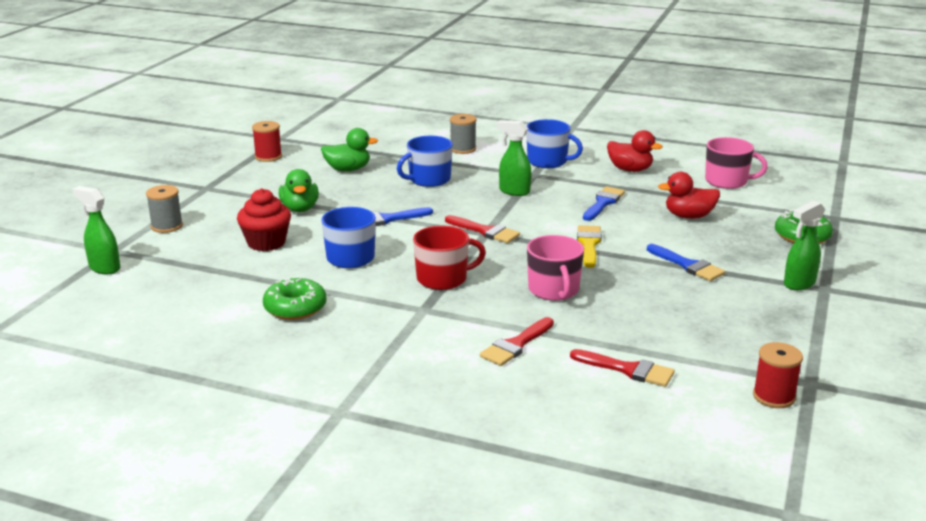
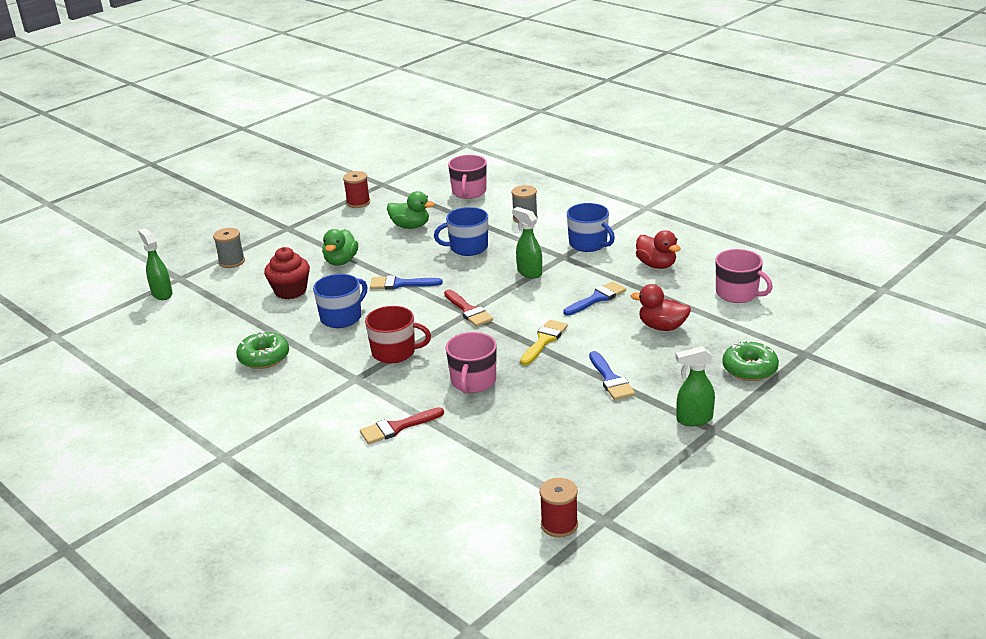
camera: 25 degrees right, 5 degrees up
(382, 135) = (469, 192): none -> pink mug
(628, 370) = (464, 471): red brush -> none

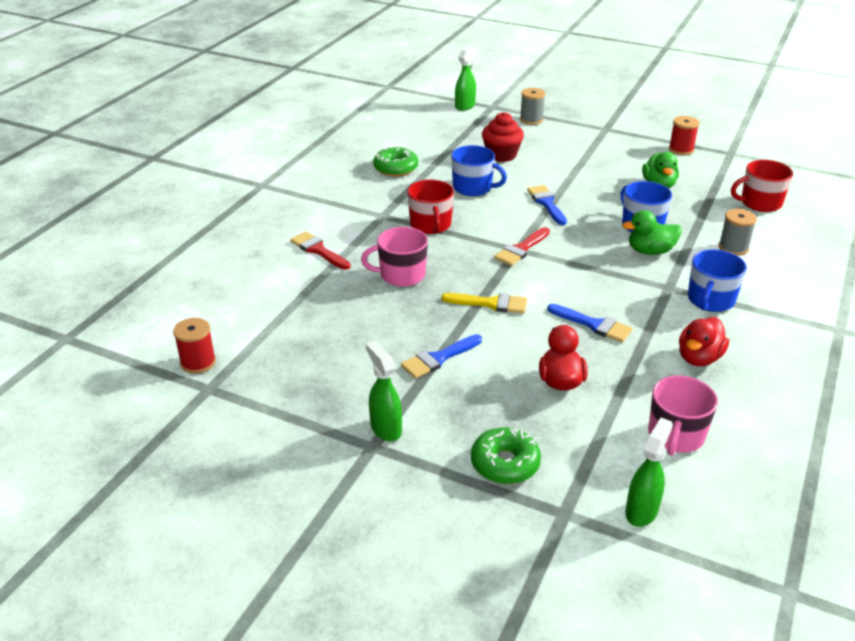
camera: 70 degrees right, 5 degrees up
(341, 261) = (566, 166): green duck -> green duck (650, 251)
(469, 192) = (759, 203): pink mug -> red mug
(529, 272) = (618, 271): green spray bottle -> green spray bottle (641, 511)

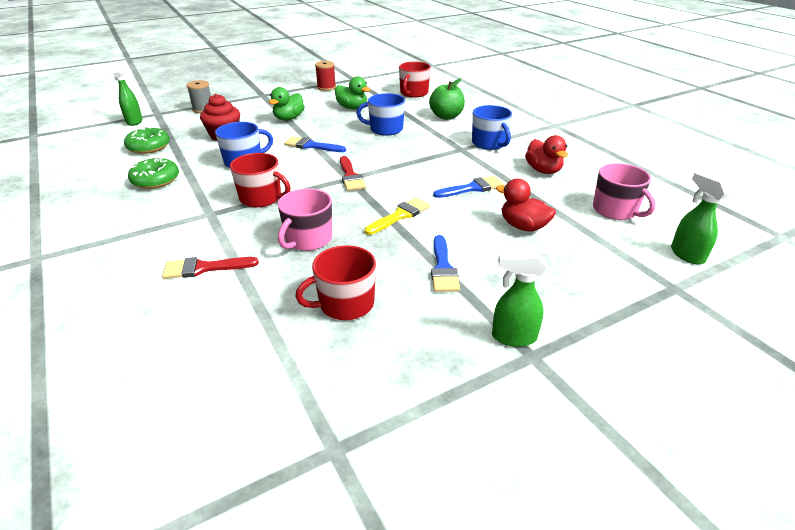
camera: 55 degrees left, 0 degrees up
(198, 362) = (277, 440): red spool -> none
(342, 330) = (345, 304): none -> red mug
(505, 463) = (602, 291): green donut -> green donut (149, 147)
(650, 251) = (416, 138): green duck -> green duck (289, 118)
(733, 248) = (446, 116): grey spool -> green apple

